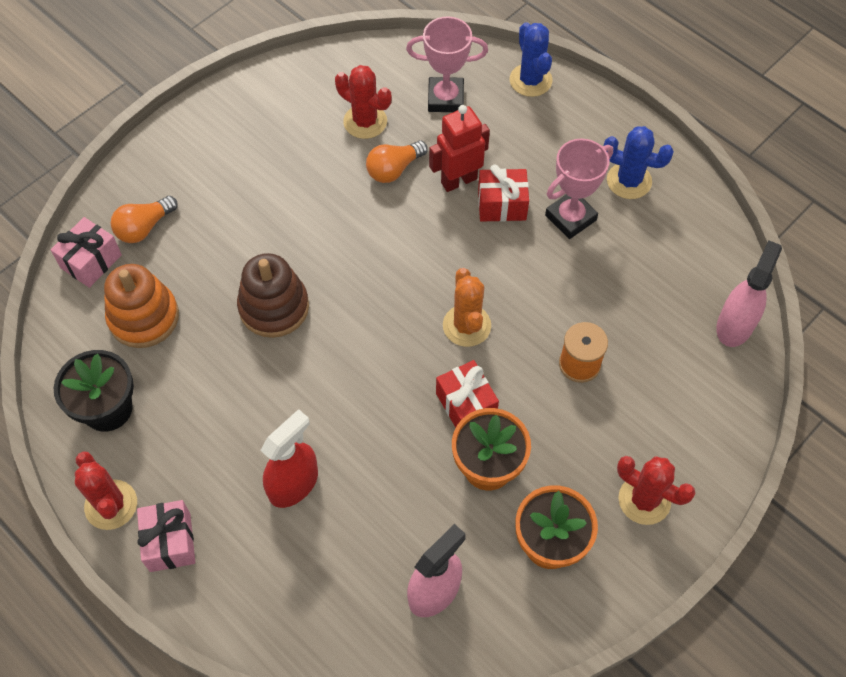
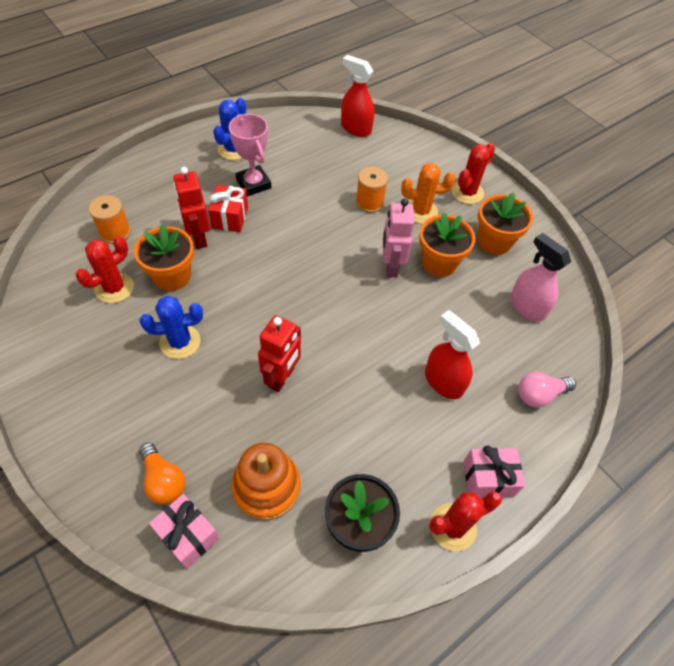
camera: 85 degrees left, 5 degrees down
(274, 307) = (282, 377): brown stacking toy -> red robot
(291, 606) = (539, 395): none -> pink light bulb
(394, 169) = (172, 276): orange light bulb -> orange flower pot
(445, 98) = (115, 232): pink trophy -> orange spool
(466, 325) = (327, 255): orange cactus -> orange cactus (421, 211)
(466, 405) = (391, 266): red gift -> pink robot
(530, 80) = (122, 181): blue cactus -> blue cactus (180, 342)
(735, 325) = (355, 128): pink spray bottle -> red spray bottle

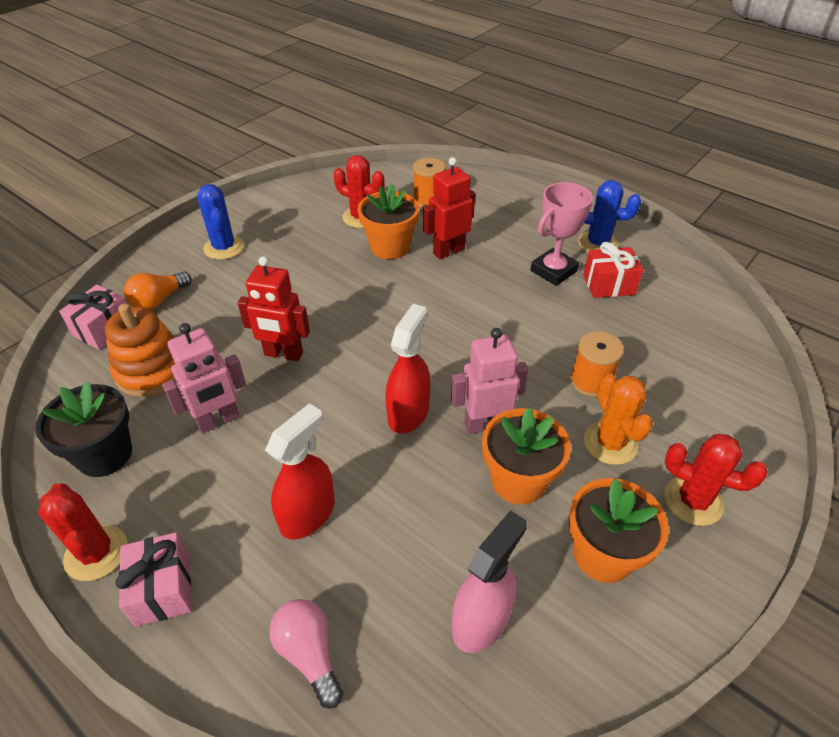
camera: 80 degrees right, 10 degrees down
(180, 342) = (310, 272): blue cactus -> blue cactus (224, 247)
(230, 217) = (490, 265): red gift -> red gift (608, 285)
(343, 433) = (218, 421): none -> pink robot
(355, 128) = (728, 340): red spray bottle -> red spray bottle (408, 413)

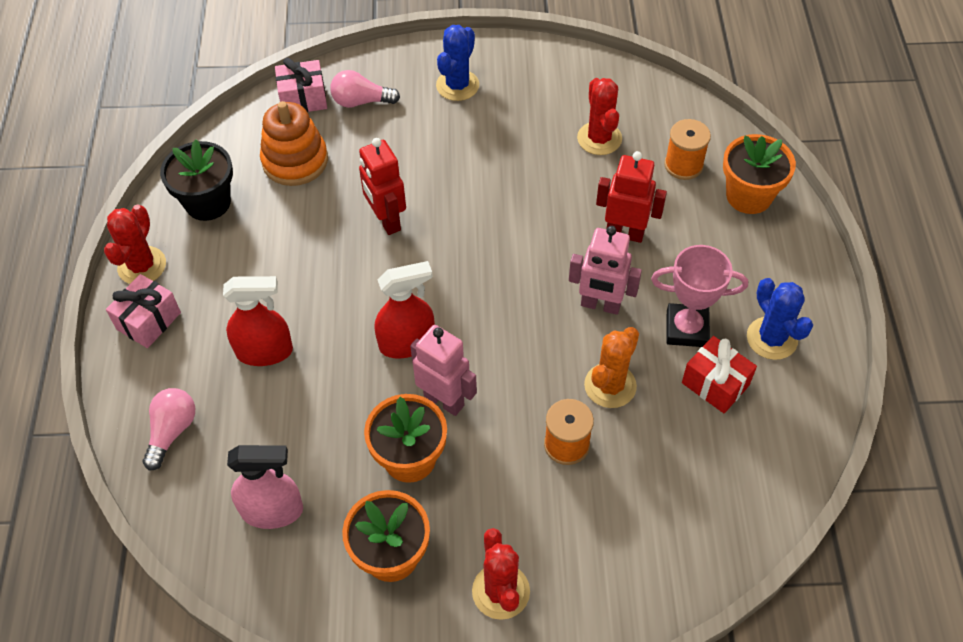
camera: 50 degrees right, 10 degrees up
(159, 300) = (361, 101): orange light bulb -> pink light bulb
(218, 421) = (290, 237): pink robot -> pink robot (600, 305)
(390, 247) = (582, 188): orange flower pot -> orange flower pot (749, 196)
(610, 443) = (508, 499): orange cactus -> orange cactus (610, 386)

